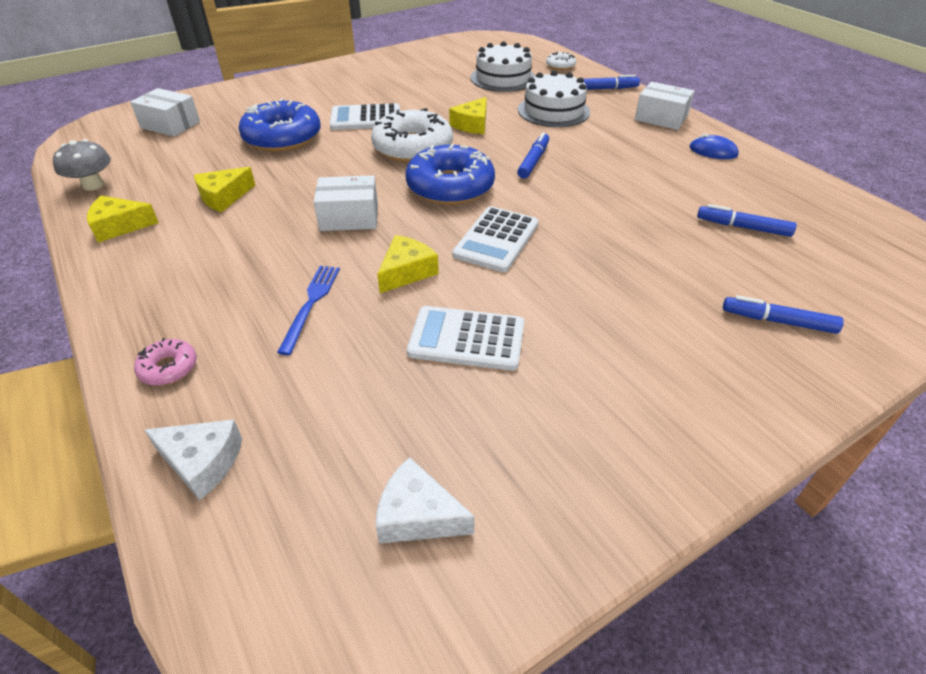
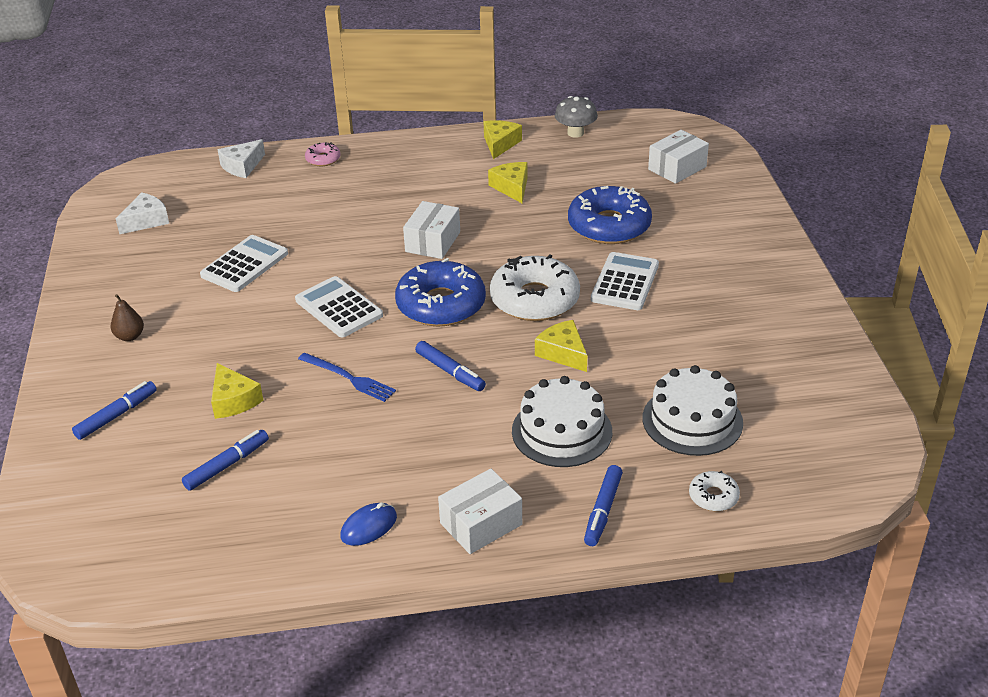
camera: 115 degrees right, 5 degrees down
(310, 305) = (336, 211): blue fork -> blue fork (348, 378)
(406, 272) = (336, 255): yellow cheese -> yellow cheese (233, 400)
(670, 377) = (130, 336): none -> brown pear

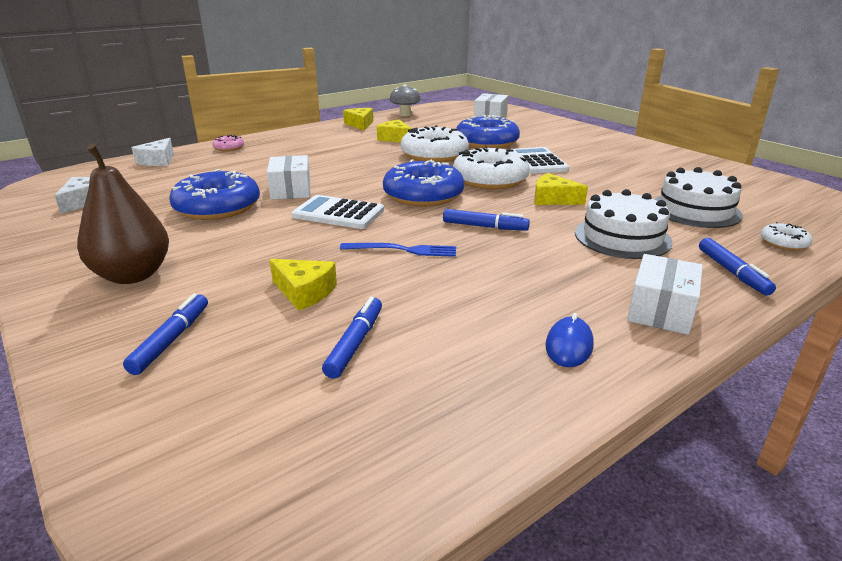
camera: 30 degrees left, 10 degrees down
(130, 336) = (133, 275): brown pear -> brown pear, size x2.15
(245, 264) = (217, 207): white calculator -> blue donut
(433, 242) = (372, 169): white box -> white box (291, 190)
(522, 234) = (434, 155): none -> white donut

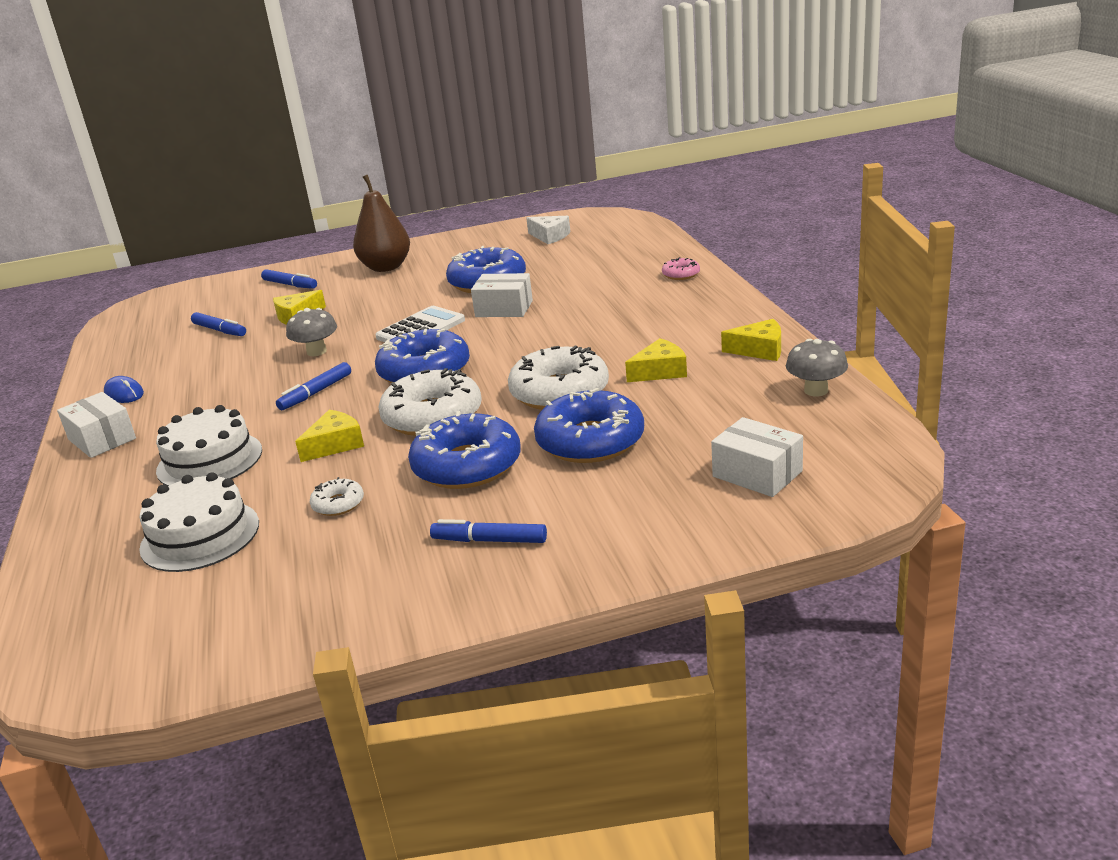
camera: 115 degrees right, 0 degrees up
(158, 161) = (652, 248): white cheese -> none
(402, 250) = (316, 352): blue fork -> grey mushroom
(537, 162) = (467, 465): white calculator -> blue donut
(732, 272) = (87, 496): blue marker -> blue marker (489, 540)
(784, 243) = (74, 560): white donut -> white donut (338, 504)

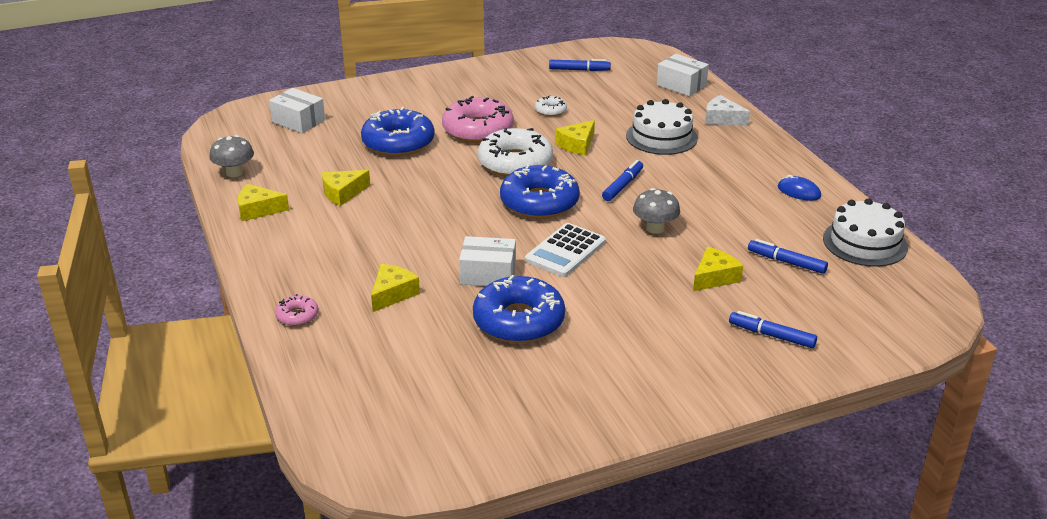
camera: 170 degrees right, 5 degrees up
(102, 439) = (765, 154): white box -> white box (681, 85)
(200, 535) = (624, 97): white cake -> white cake (865, 243)
(386, 267) = (664, 362): brown pear -> none
(467, 465) = (478, 130): blue donut -> pink donut
(489, 540) = (453, 93): blue marker -> blue marker (579, 70)
(550, 236) = (456, 417): white cheese -> white cheese (722, 119)
(559, 392) = (422, 179): white donut -> none
(596, 291) = (392, 294): none -> yellow cheese

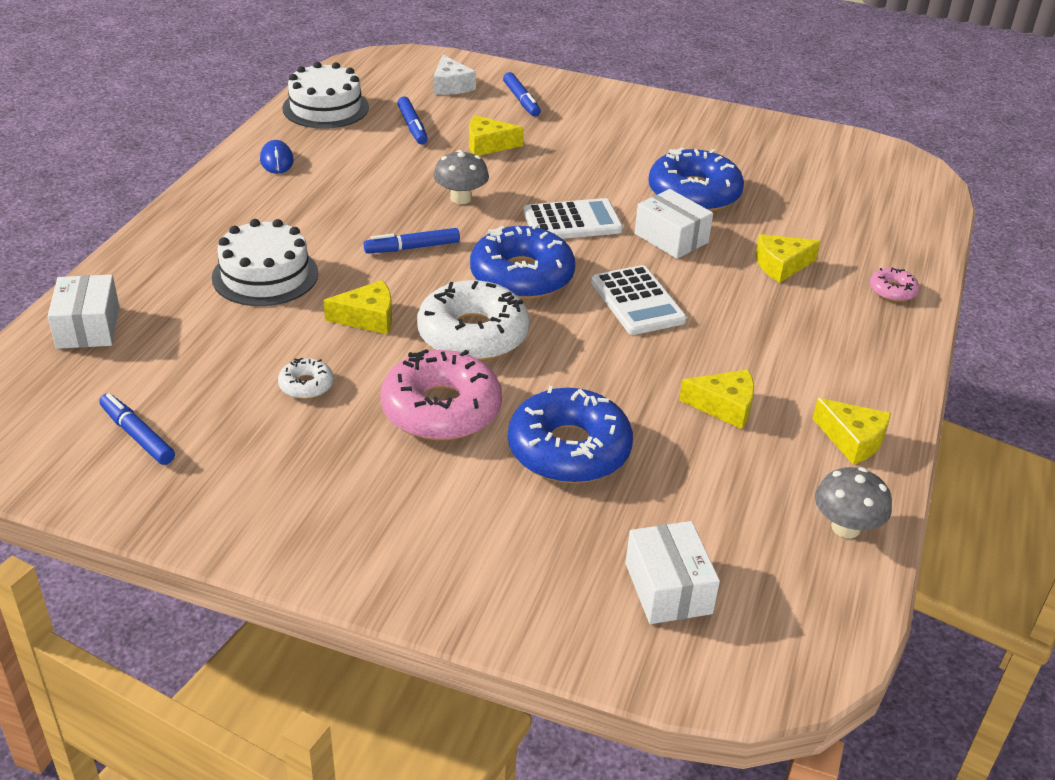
camera: 140 degrees left, 5 degrees up
(455, 222) = (637, 301): none -> white calculator
(722, 119) = (160, 259): white cheese -> white cheese (451, 86)

